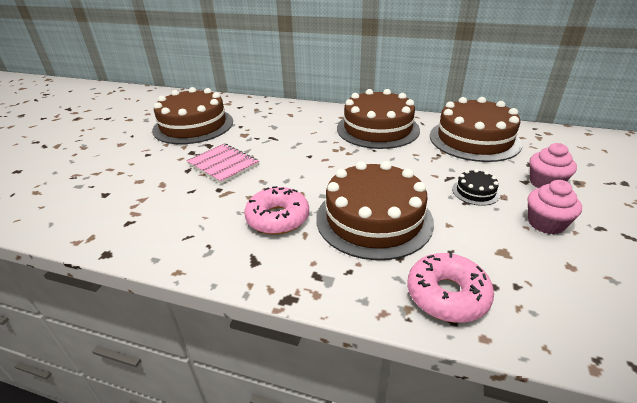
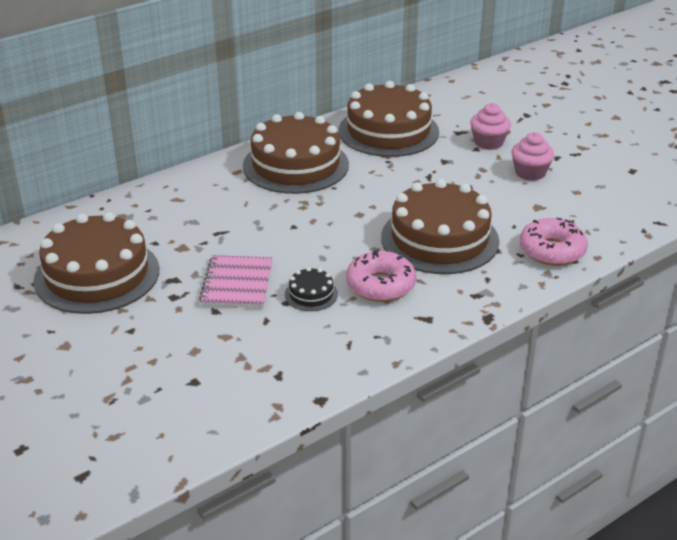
camera: 55 degrees left, 0 degrees up
(223, 165) = (237, 284): pink notebook -> pink notebook turned 75 degrees counterclockwise
(475, 192) = (462, 176): black cake -> black cake (311, 294)

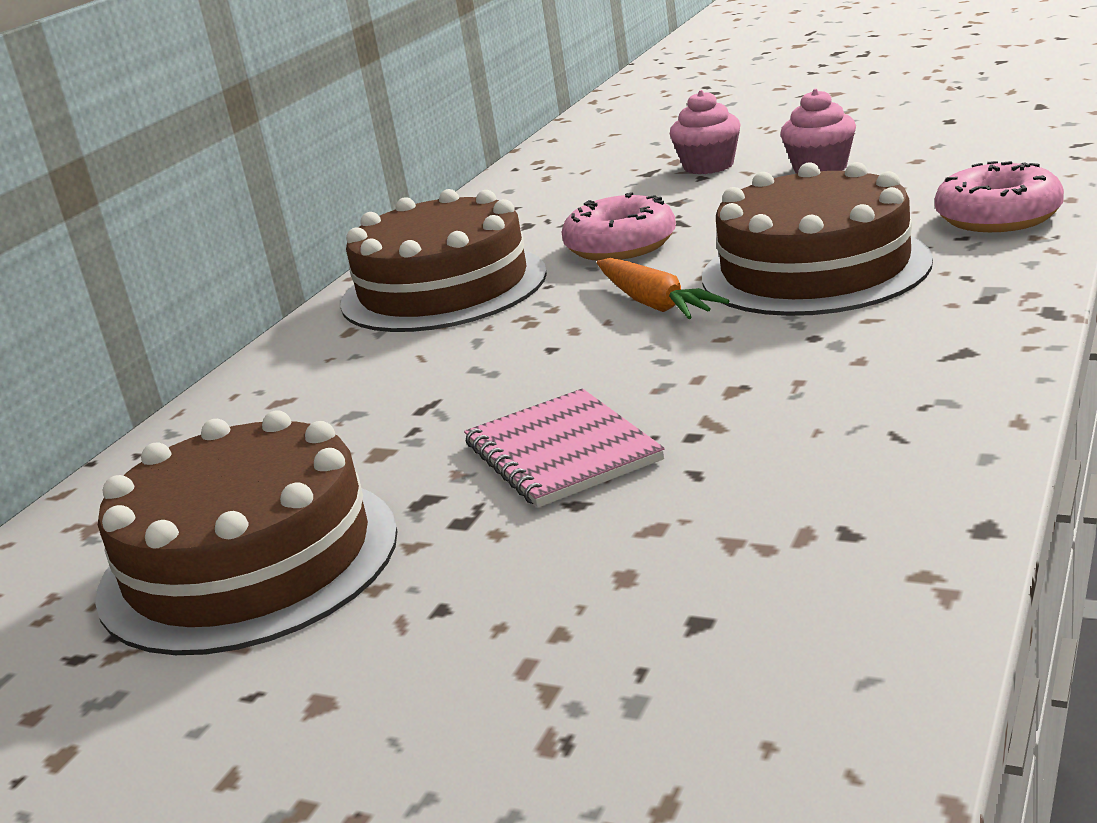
camera: 25 degrees left, 10 degrees down
(311, 294) = (720, 408): black cake -> none
(357, 223) = (654, 303): none -> orange carrot
(380, 285) = (818, 349): pink donut -> pink donut (621, 245)
(388, 131) = (539, 207): brown cake -> none

